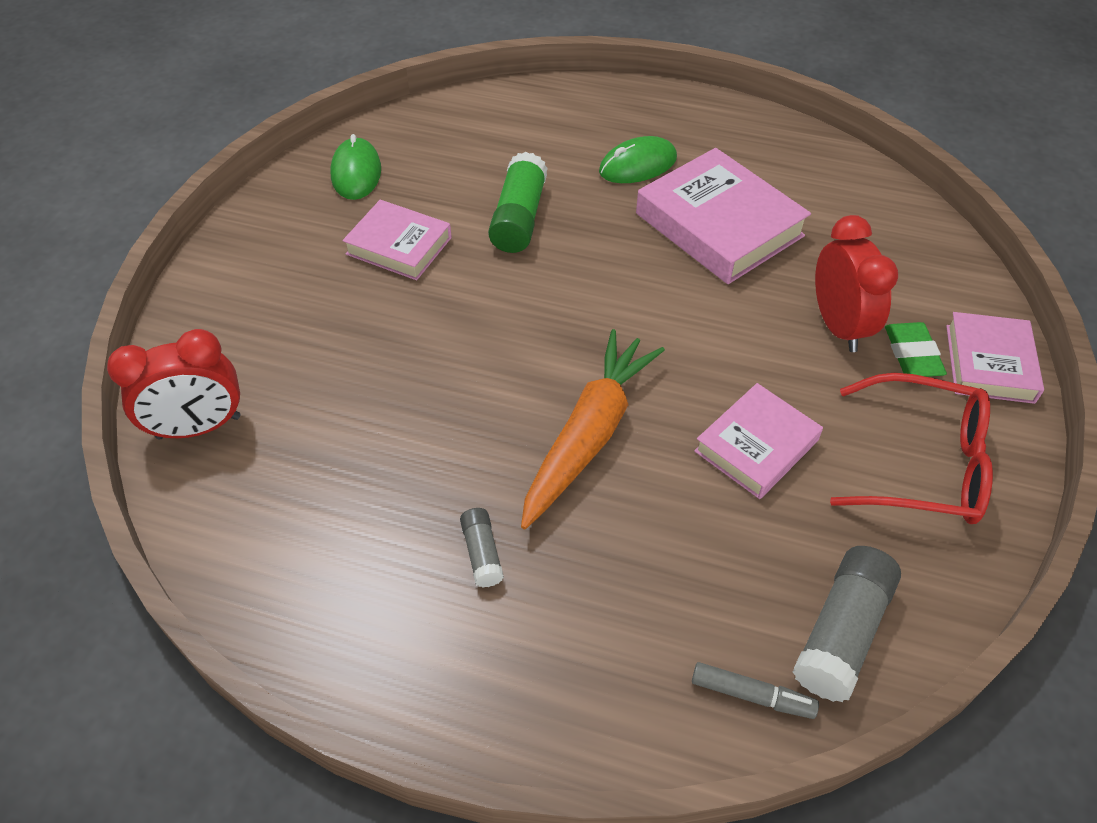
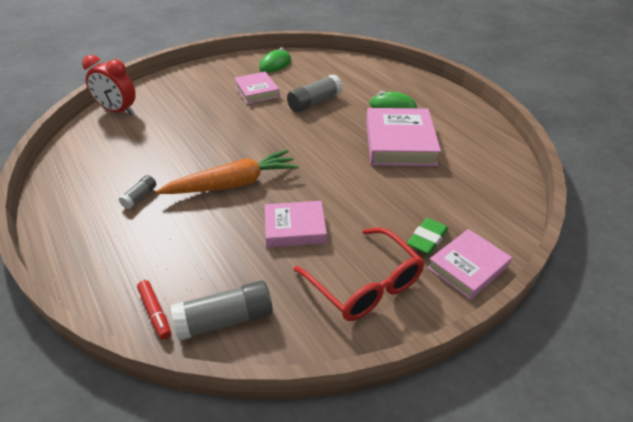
camera: 40 degrees right, 10 degrees down
(519, 218) = (314, 102): green glue stick -> grey glue stick
(752, 695) = (155, 312): grey marker -> red marker
(838, 326) = (403, 207): red clock -> none

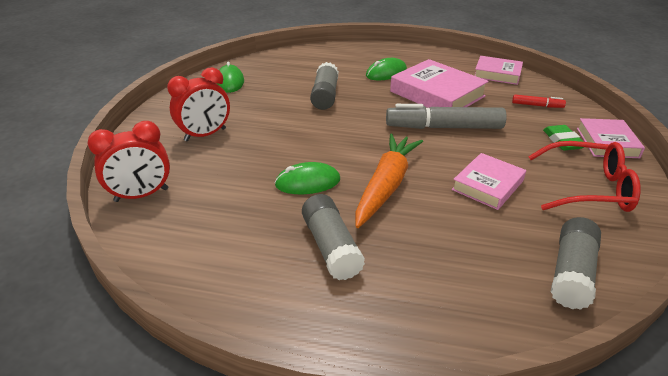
camera: 45 degrees left, 5 degrees down
(140, 197) = (331, 247): grey glue stick -> grey glue stick, size x1.86
(155, 312) = (526, 311): red marker -> red marker (537, 105)
(197, 153) = (307, 182): none -> green mouse
(202, 93) = (205, 135): none -> red clock
(257, 91) = (258, 109): pink book -> pink book (497, 74)
(351, 170) = (444, 127): none -> grey marker

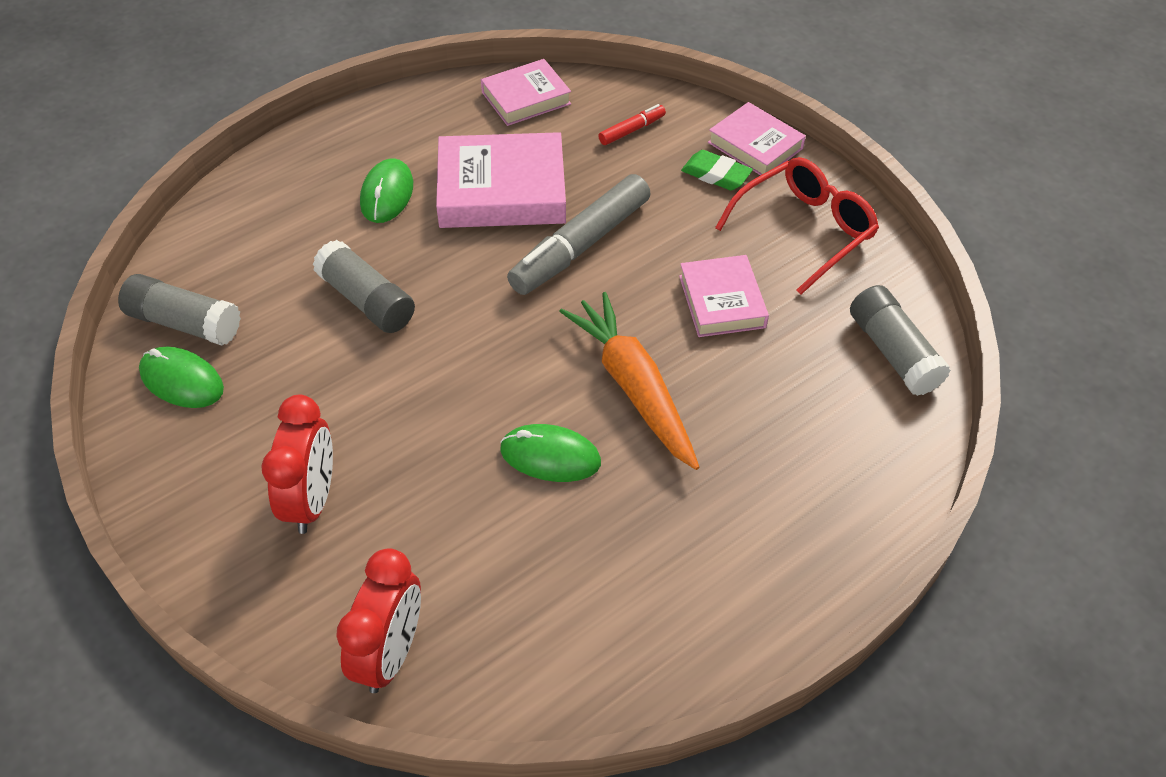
camera: 50 degrees left, 15 degrees up
(307, 182) = (550, 456): green mouse -> green mouse turned 75 degrees clockwise
(331, 247) = (687, 512): grey glue stick -> grey glue stick (184, 323)

